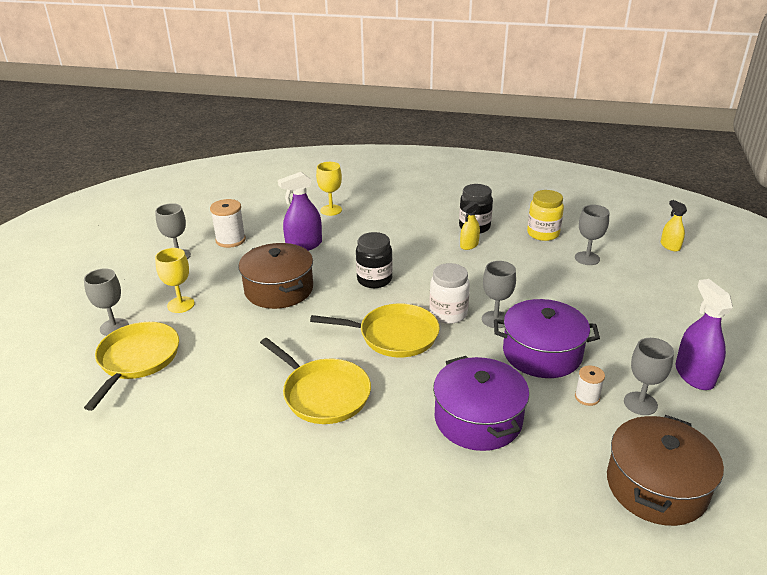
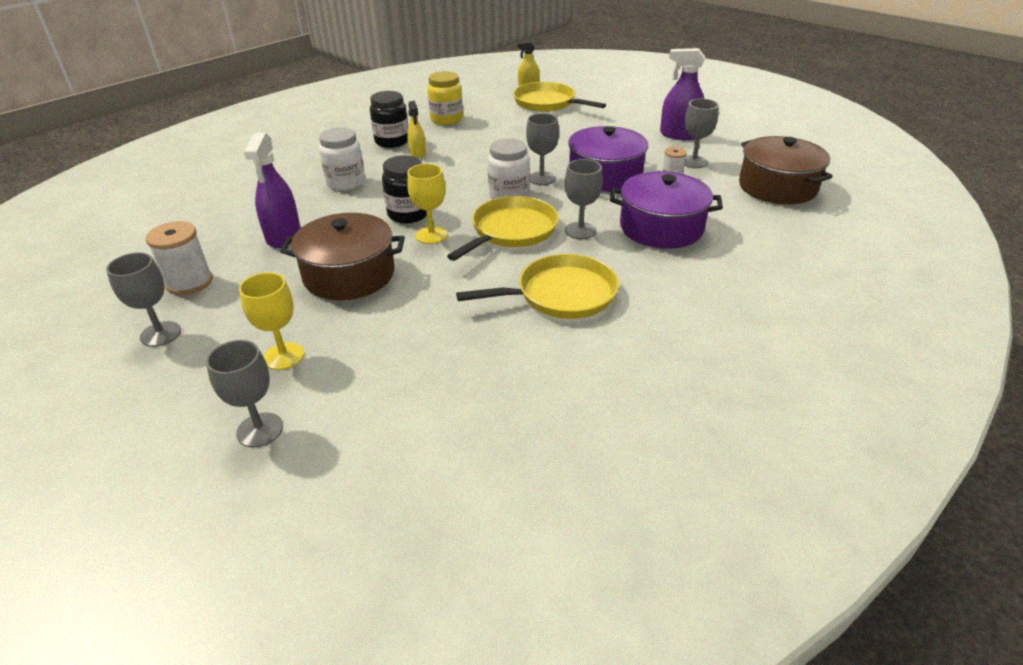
camera: 60 degrees left, 5 degrees up
(137, 360) = (362, 420): yellow pan -> yellow pan (547, 103)
(331, 210) = (237, 200): yellow goblet -> yellow goblet (431, 235)
(392, 236) = (346, 183): none -> white jar
(587, 258) = (504, 117): grey goblet -> grey goblet (580, 231)

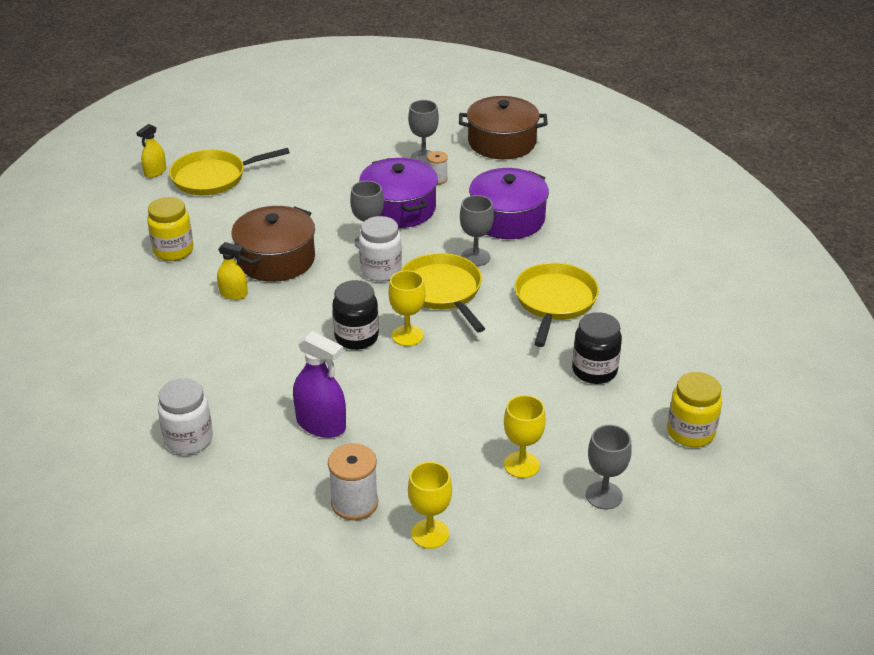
camera: 60 degrees left, 0 degrees up
(161, 334) = (430, 534): grey goblet -> yellow goblet
(346, 183) = (249, 358): white jar -> white jar (189, 439)
(349, 275) = (430, 400): brown pot -> brown pot (276, 259)
(392, 141) = (185, 302): black jar -> black jar (594, 370)
(411, 469) = (690, 432): none -> yellow jar
(679, 135) = (368, 141): purple spray bottle -> none

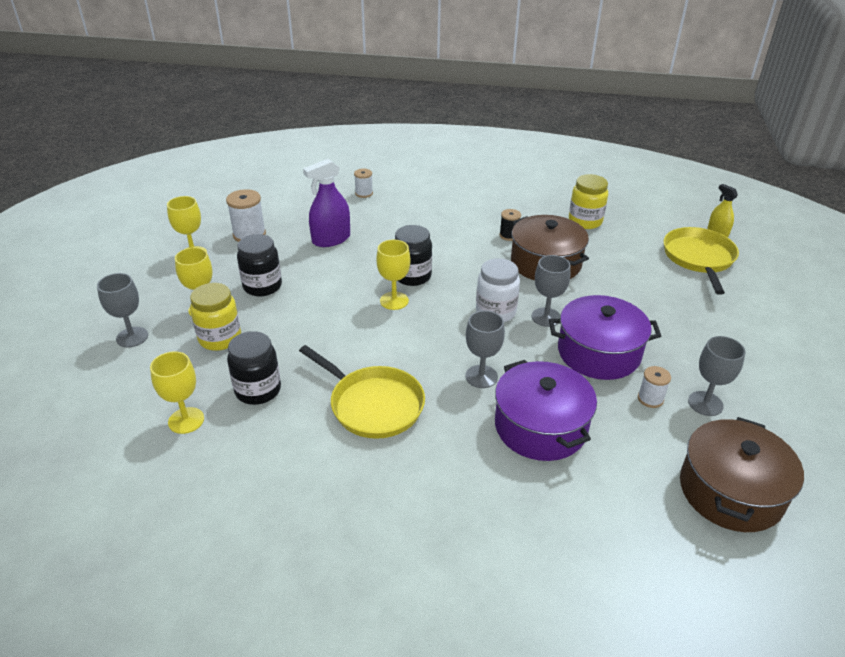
camera: 115 degrees right, 0 degrees up
(189, 439) = (364, 193): white jar -> white spool
(233, 294) = (509, 235): yellow spray bottle -> black spool
(442, 291) = (441, 338): yellow pan -> none
(450, 439) = (262, 286): none -> black jar
(662, 396) = (186, 420): none -> yellow goblet
(690, 432) = (130, 417): yellow jar -> yellow jar (220, 338)

